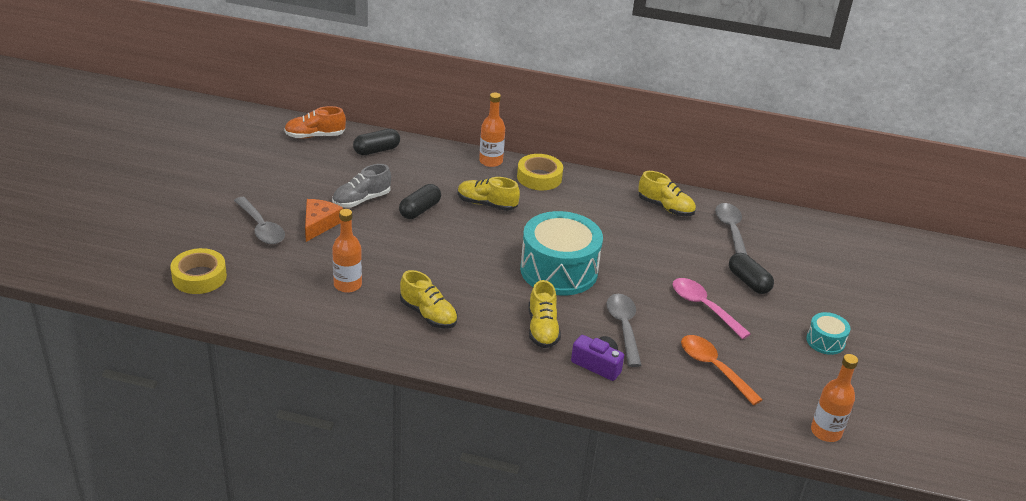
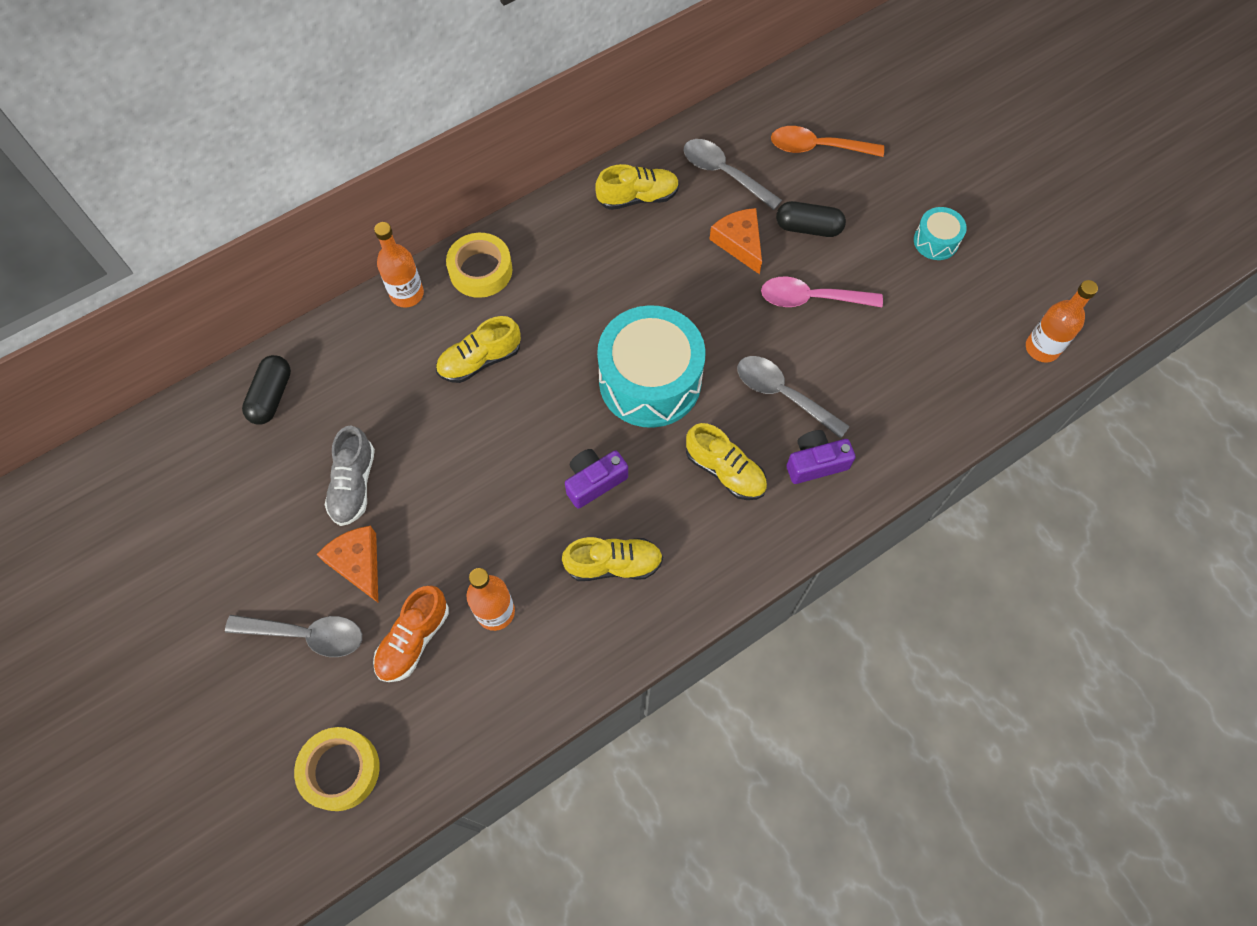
camera: 45 degrees left, 30 degrees up
(315, 136) = (174, 443): orange shoe -> orange shoe (413, 639)
(420, 210) = (429, 436): black capsule -> none
(469, 281) = (594, 481): none -> purple camera
(696, 260) = (739, 243): none -> orange cheese
(713, 368) = (897, 365): orange spoon -> orange spoon (817, 147)

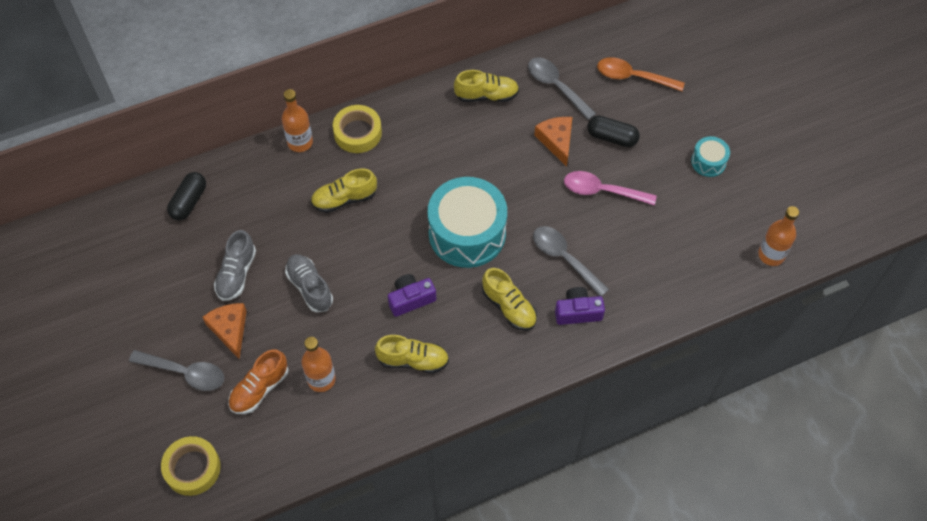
camera: 10 degrees right, 5 degrees down
(456, 487) = (310, 287): none -> grey shoe

